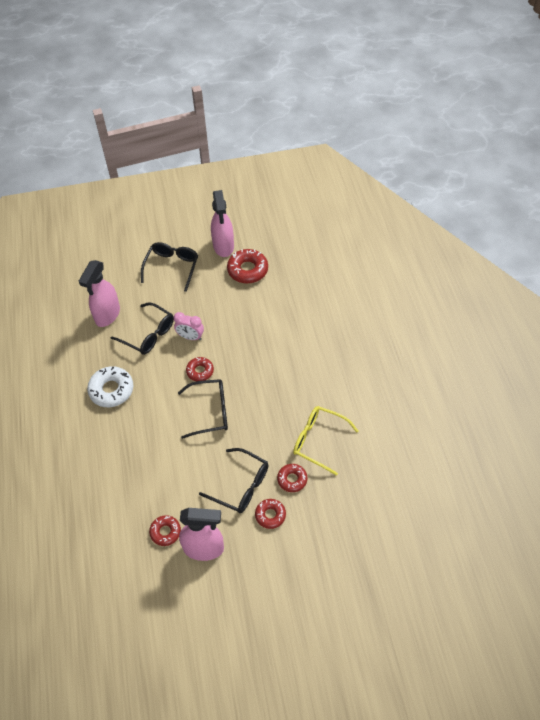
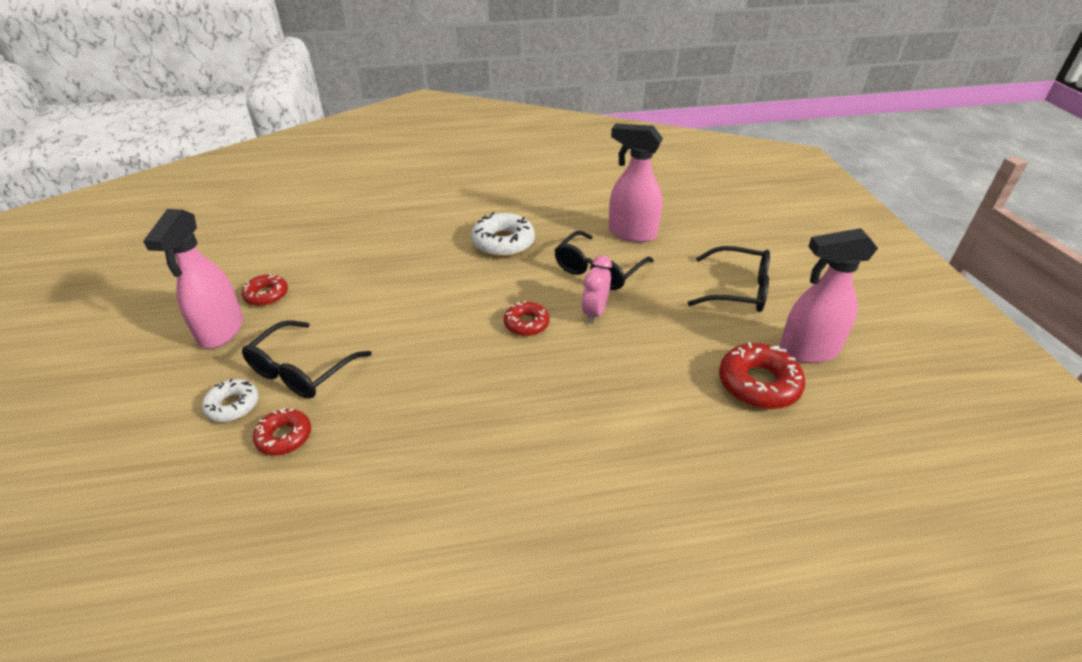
camera: 90 degrees right, 15 degrees down
(210, 412) = (447, 335): black glasses -> none
(270, 515) = (233, 405): red donut -> white donut
(319, 441) = (348, 482): yellow glasses -> none

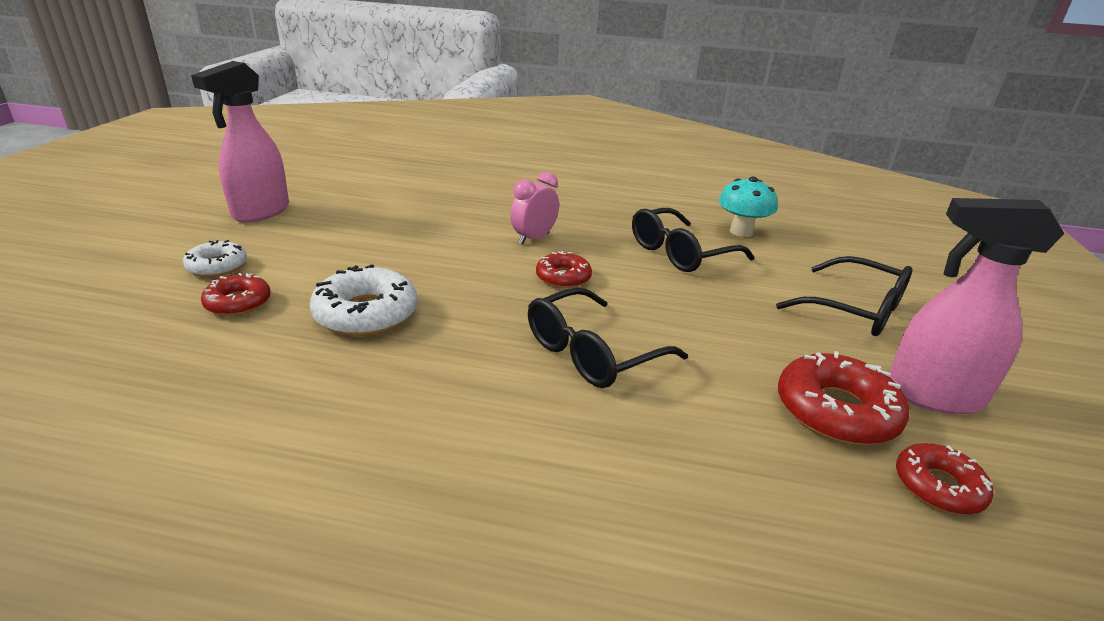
camera: 20 degrees right, 10 degrees down
(266, 295) = (323, 197): red donut -> red donut (938, 486)
(302, 370) = (303, 257): black glasses -> black glasses (592, 353)
(503, 242) = (586, 209): white donut -> white donut (366, 313)
(595, 312) = (651, 287): pink clock -> pink clock (534, 239)
(631, 233) = (741, 231): pink spray bottle -> turquoise mushroom

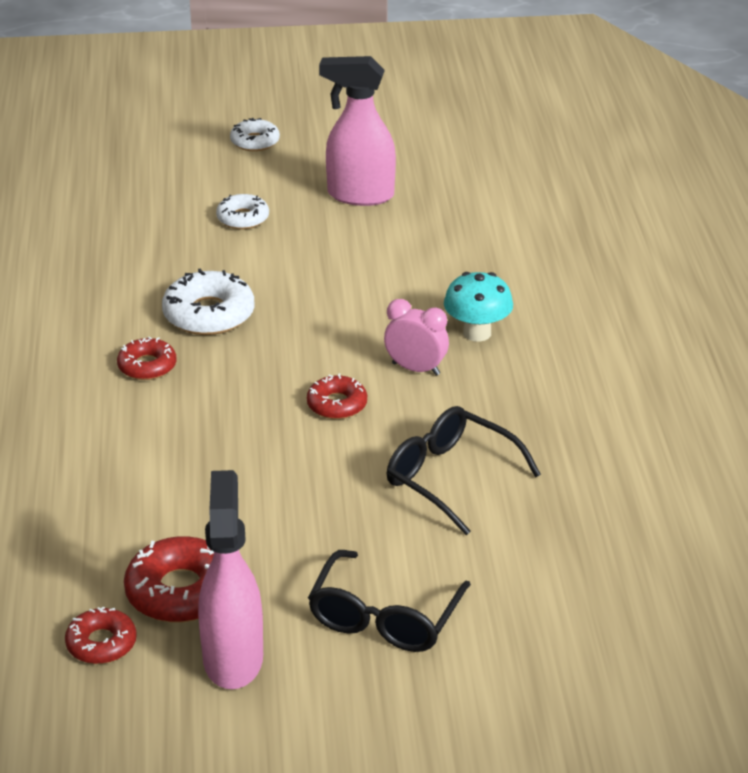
camera: 75 degrees right, 5 degrees up
(89, 237) = (255, 142): none -> white donut
(238, 303) = (192, 251): red donut -> red donut (147, 366)
(592, 353) = (207, 444): black glasses -> none
(741, 231) = (553, 525): turquoise mushroom -> turquoise mushroom (477, 333)

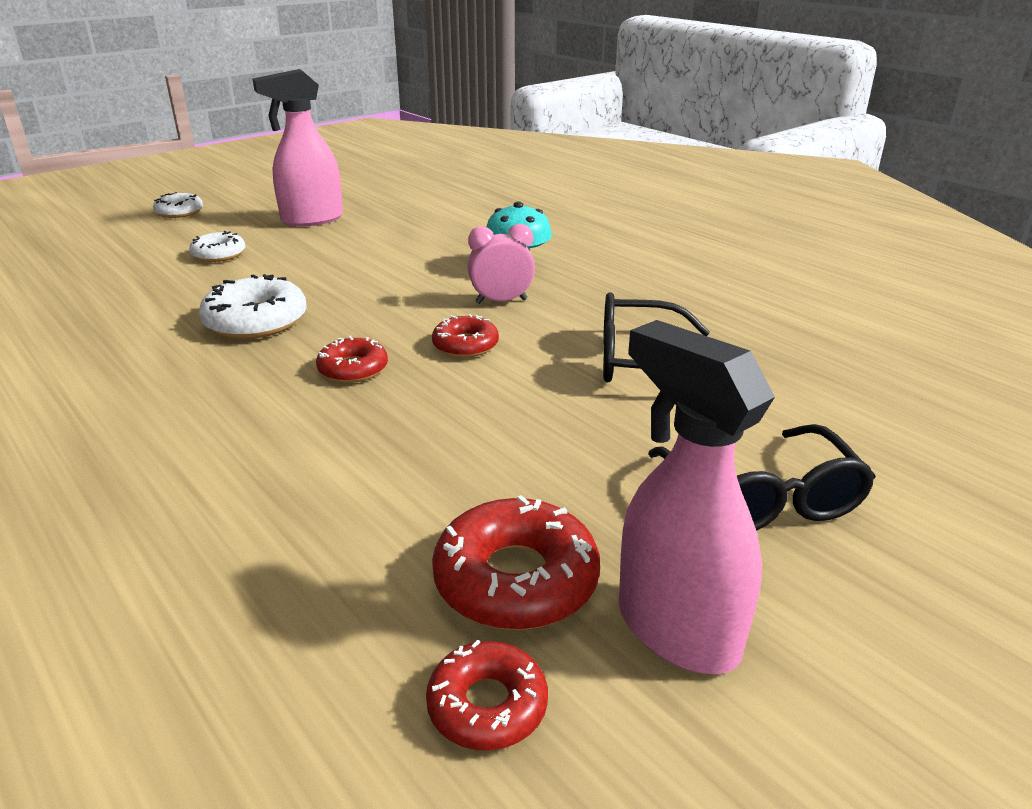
camera: 35 degrees left, 5 degrees down
(147, 366) = (229, 378): red donut -> red donut (353, 369)

